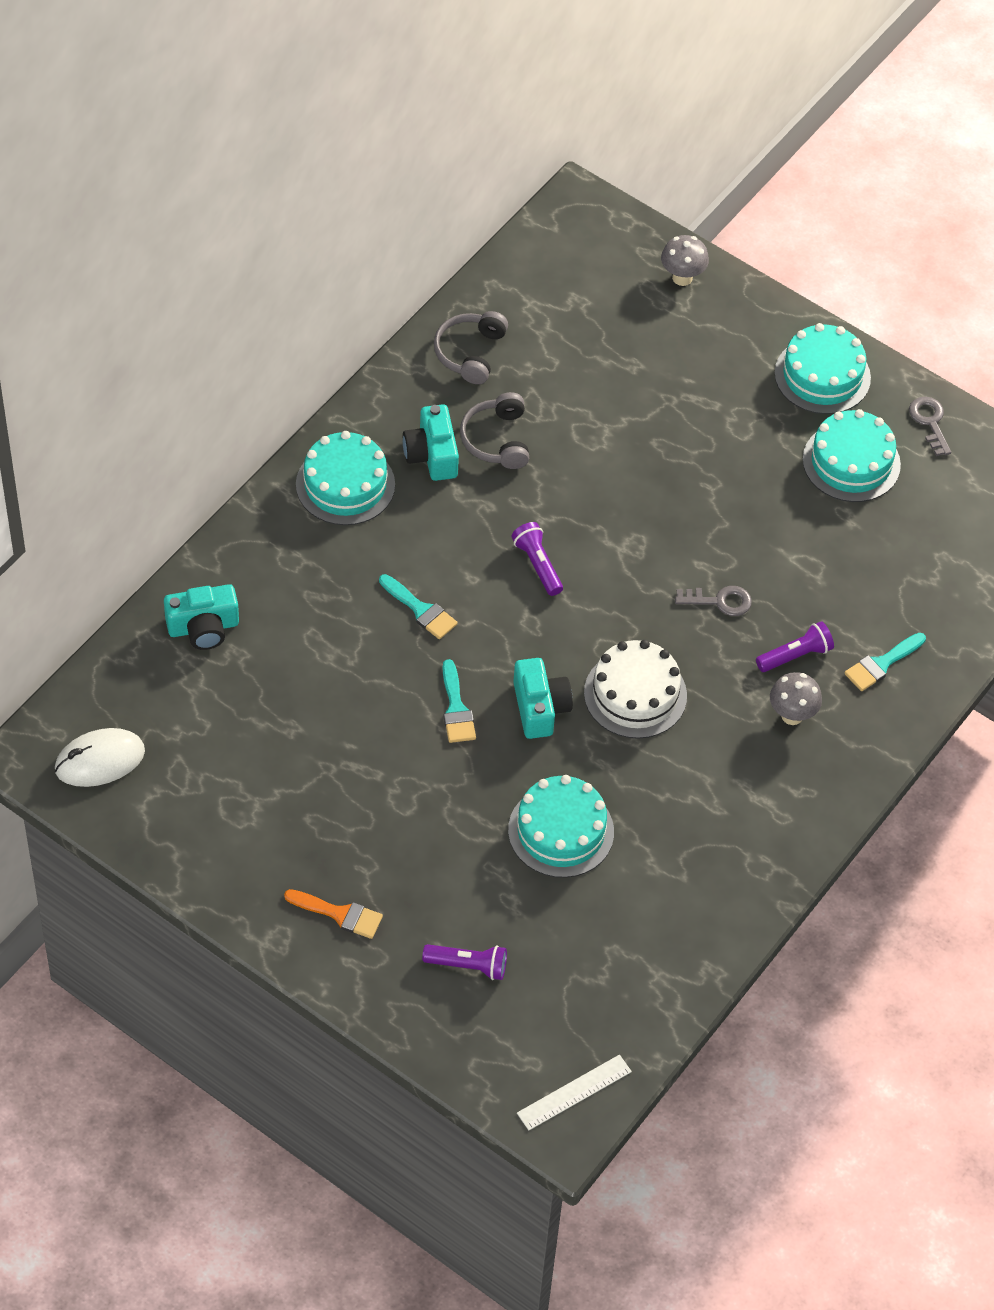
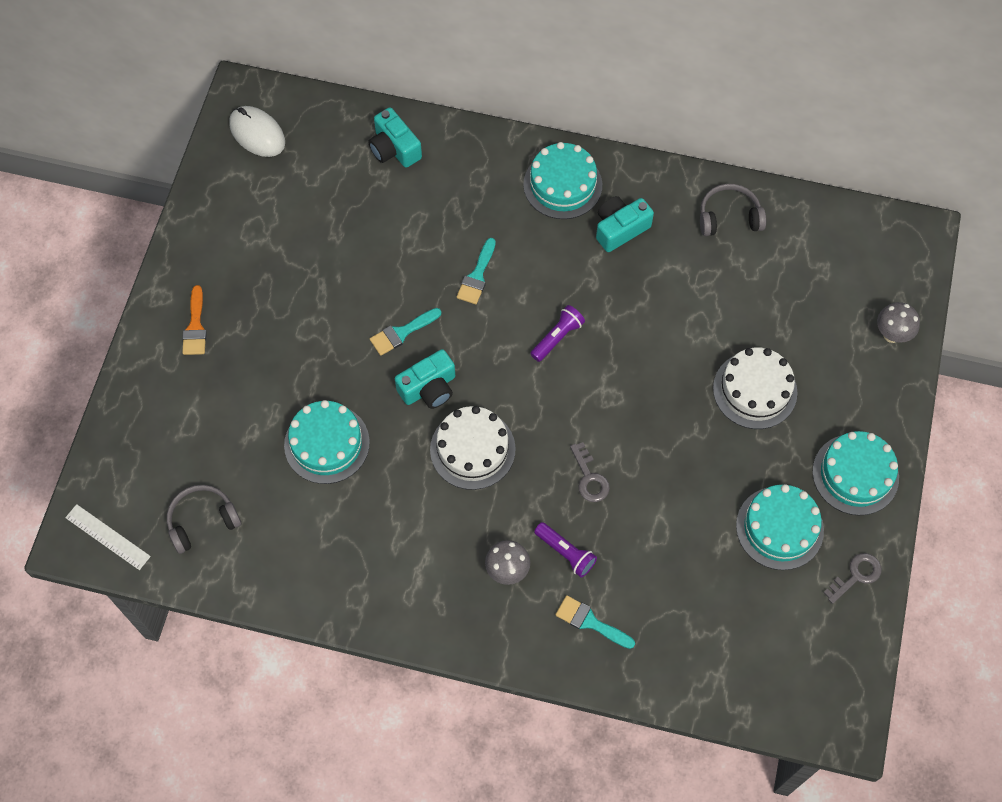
camera: 70 degrees right, 10 degrees up
(468, 966) = (186, 425): purple flashlight -> none
(497, 440) = (658, 266): grey headphones -> grey headphones (202, 521)
(688, 417) = (755, 390): none -> white cake

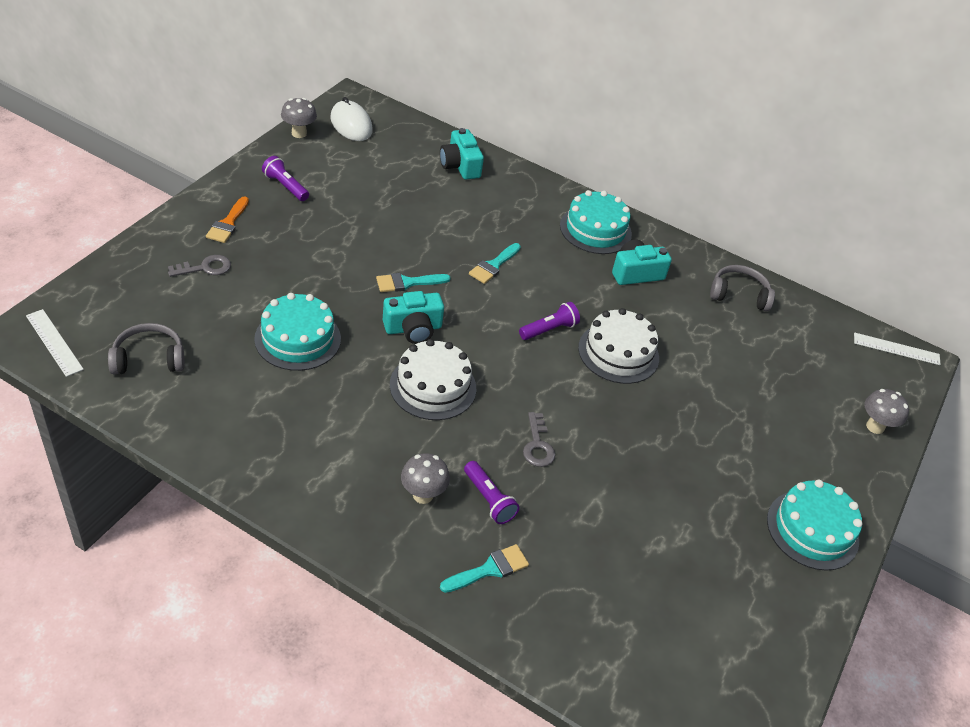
camera: 10 degrees right, 20 degrees down
(209, 170) = (299, 133): none -> grey mushroom
(229, 252) = (285, 186): none -> purple flashlight
(590, 622) = (489, 569): turquoise brush -> turquoise brush turned 105 degrees clockwise
(755, 390) = (726, 427): white cake -> white cake (618, 353)
(779, 528) = (720, 551): turquoise cake -> none
(856, 575) = (792, 622): grey key -> grey key (205, 268)
(897, 227) = (896, 349): none -> white ruler

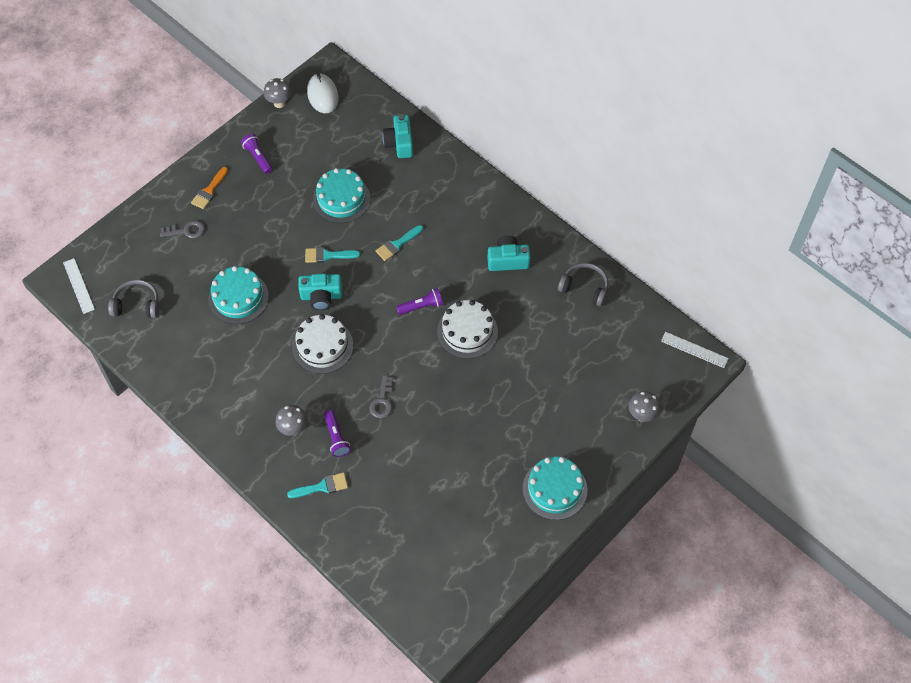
camera: 20 degrees right, 15 degrees up
(595, 229) = (490, 215): turquoise cake -> turquoise cake (341, 199)

